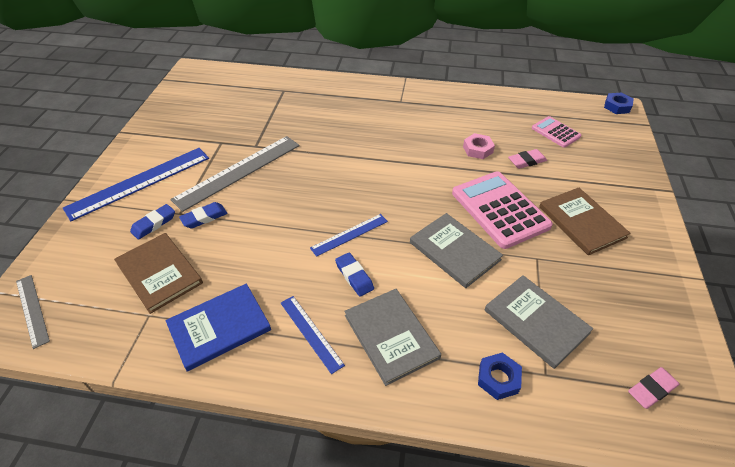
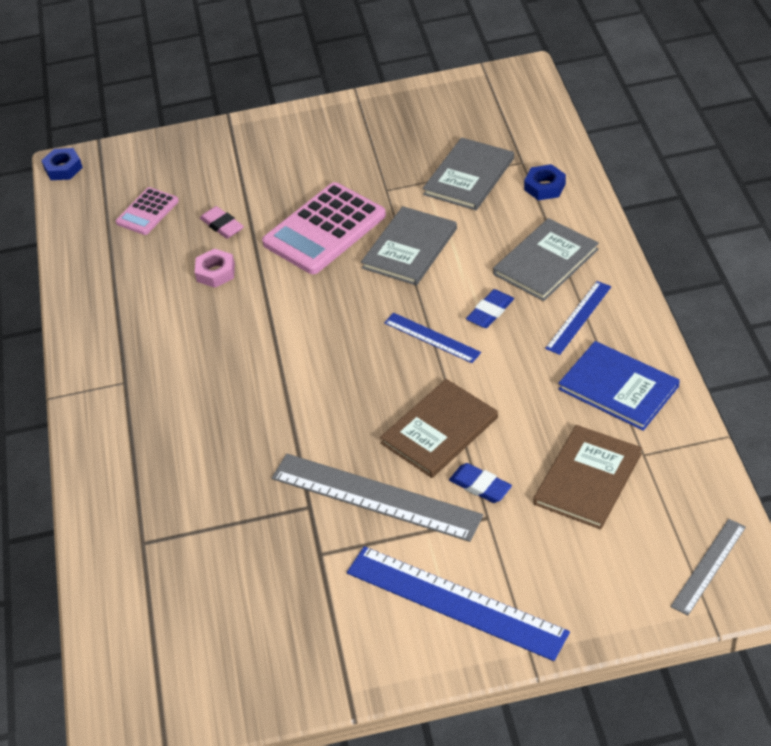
camera: 105 degrees left, 0 degrees up
(154, 224) = (520, 533): blue eraser -> none
(581, 222) = (314, 168): brown book -> brown book (439, 430)
(651, 389) = (498, 107): pink eraser -> none

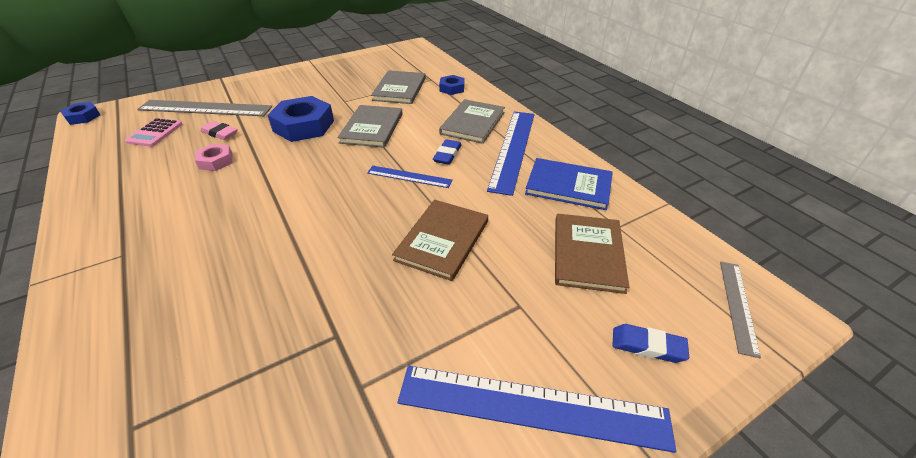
camera: 25 degrees left, 5 degrees down
(324, 229) = (303, 126): pink calculator -> blue nut
(375, 497) = (403, 310): grey ruler -> grey ruler (205, 108)
(480, 486) = (499, 279): blue eraser -> blue eraser (647, 346)
(578, 317) = (513, 149): blue ruler -> blue ruler, size x1.87

